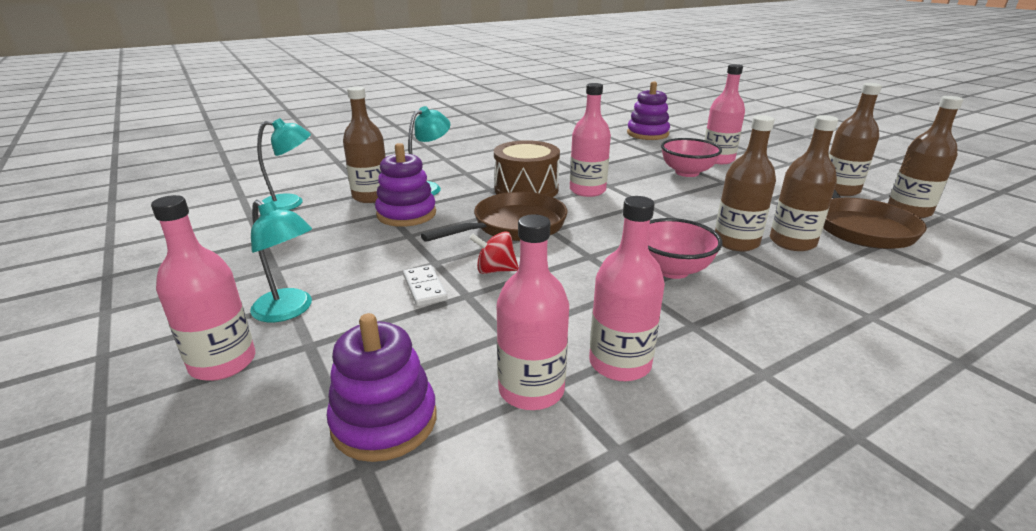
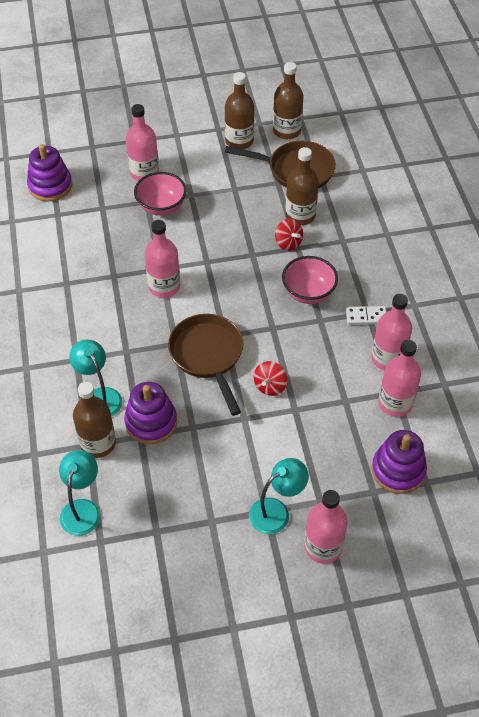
camera: 70 degrees left, 25 degrees up
(425, 288) = (277, 431): white domino -> white domino (366, 316)
(526, 189) = (140, 326): brown drum -> none
(736, 242) = (288, 243): brown bottle -> red spinning top

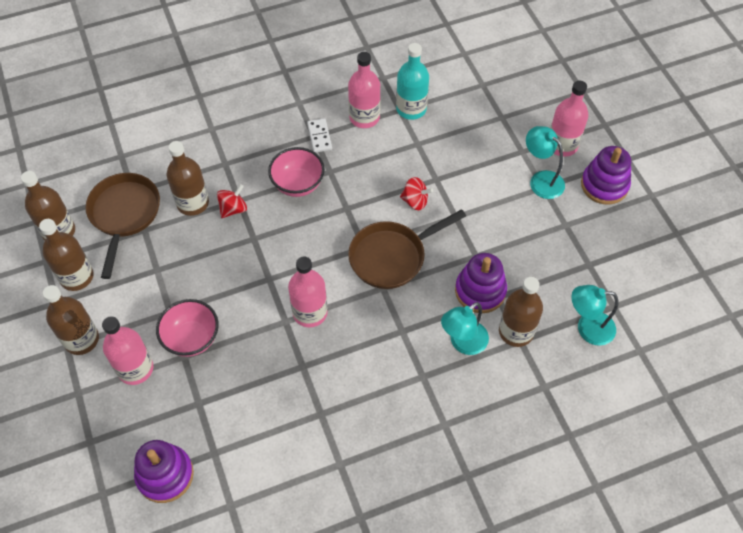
camera: 100 degrees left, 5 degrees up
(180, 143) = (81, 339): none -> brown bottle
(395, 403) = (411, 109): pink bottle -> turquoise bottle
(398, 470) = (477, 103): purple stacking toy -> purple stacking toy (604, 185)

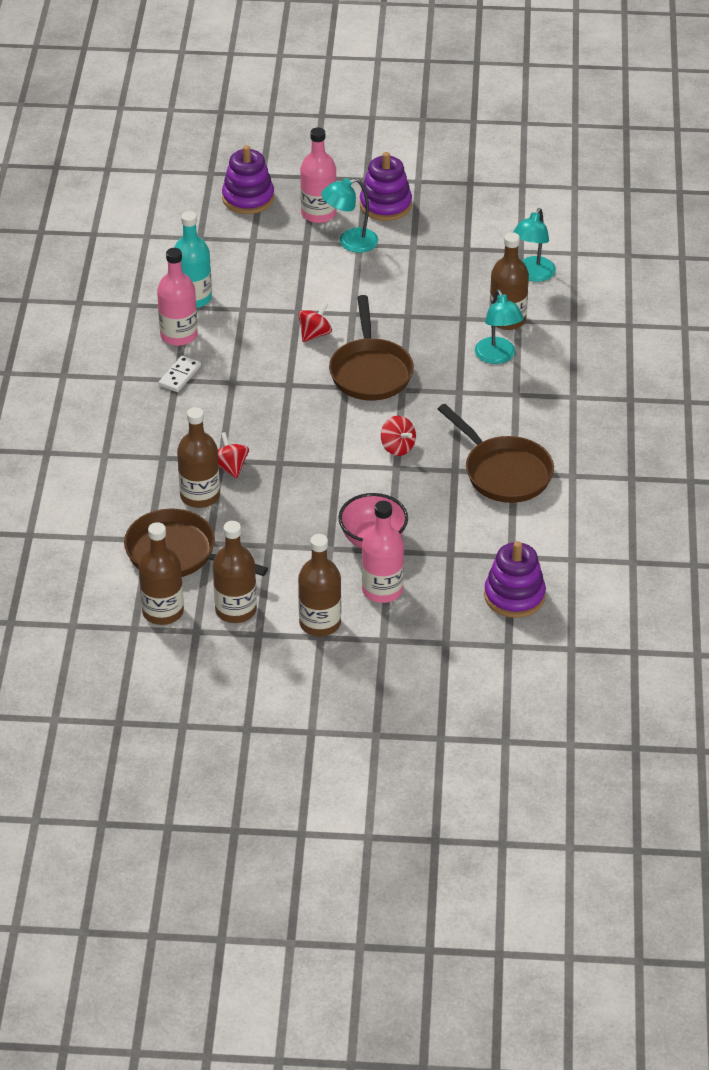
camera: 65 degrees left, 15 degrees down
(298, 184) = (232, 410): pink bowl -> none
(310, 312) = (397, 447): pink bottle -> red spinning top
(317, 406) = (504, 472): none -> brown pan
(319, 137) = (180, 376): white domino -> white domino turned 75 degrees counterclockwise
(480, 291) = (449, 326): purple stacking toy -> purple stacking toy (248, 198)

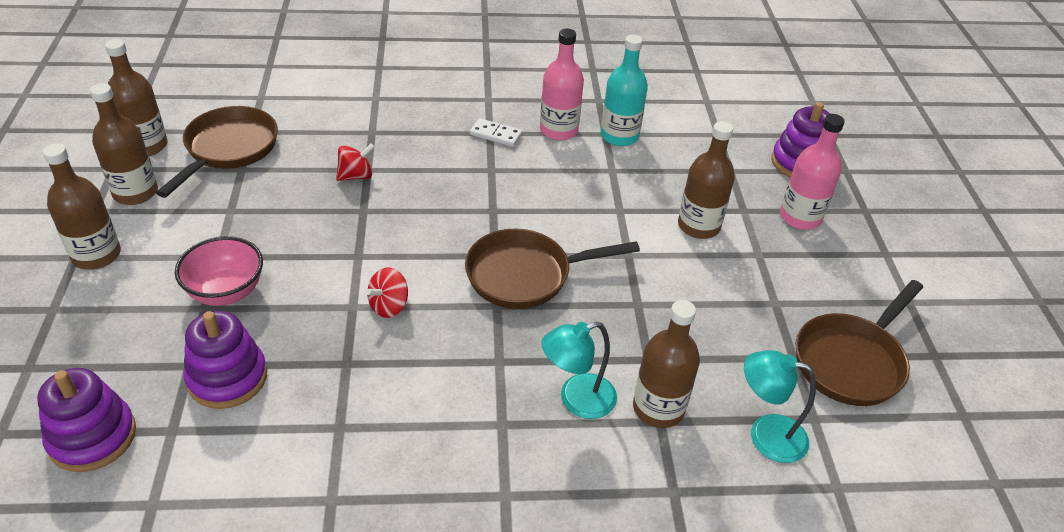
camera: 80 degrees right, 0 degrees up
(200, 496) = (312, 158): brown bottle -> brown bottle (698, 226)
(315, 334) = (583, 225): red spinning top -> none
(350, 242) = (758, 246): turquoise lamp -> none
(382, 590) = (138, 304): pink bottle -> none
(385, 205) = (844, 273): purple stacking toy -> purple stacking toy (227, 378)
(504, 472) = (340, 416): brown pan -> brown pan (851, 361)

